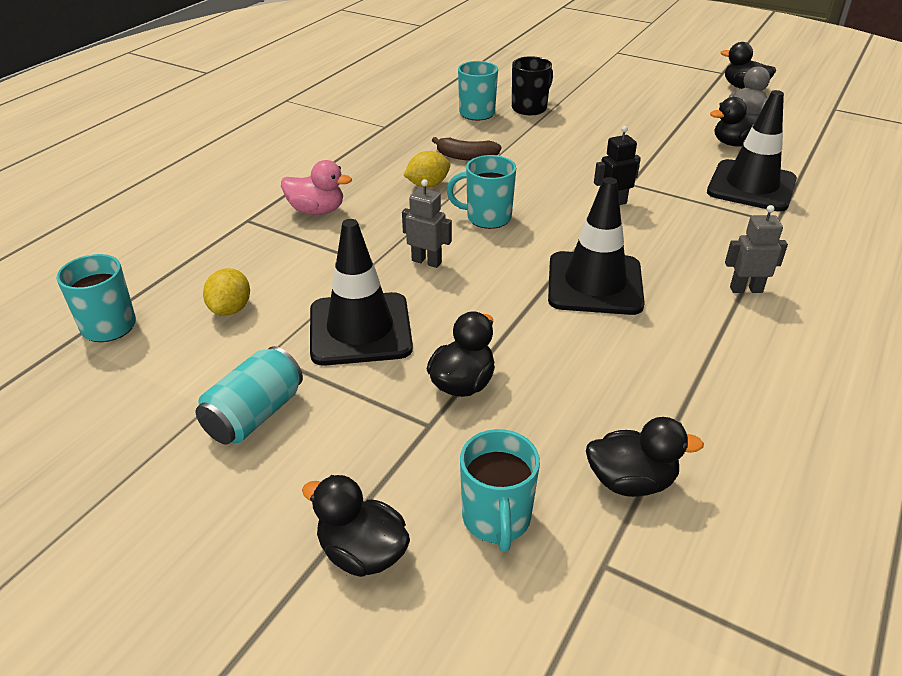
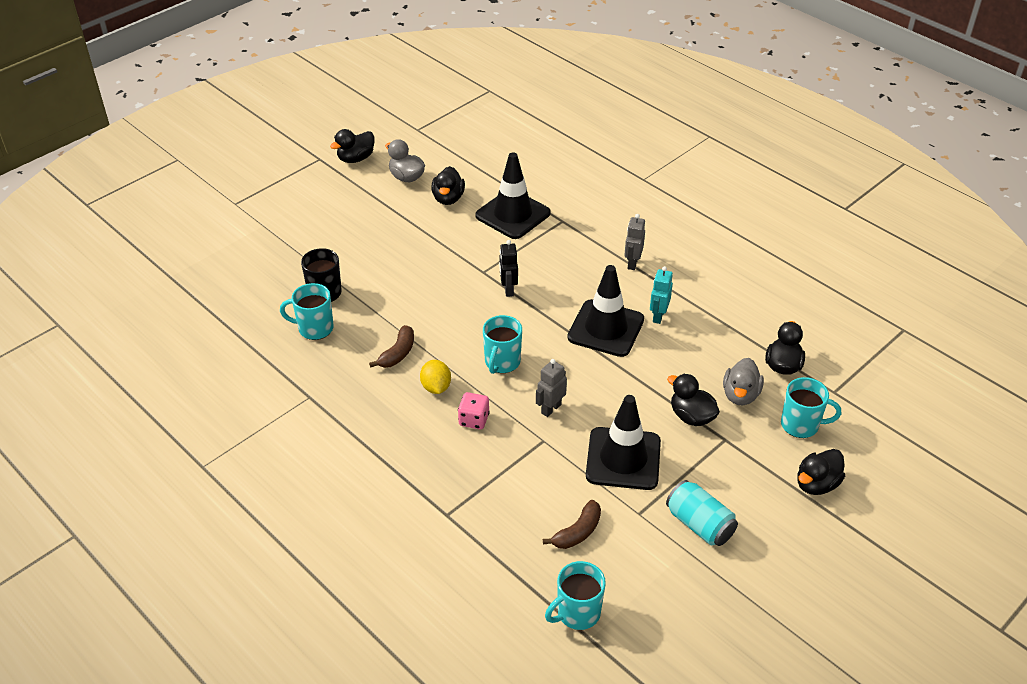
camera: 75 degrees left, 5 degrees up
(231, 309) = (578, 532): yellow lemon -> brown banana
(317, 211) = (450, 465): pink duck -> none
(388, 214) = (474, 420): none -> pink dice
(532, 433) = (740, 395): none -> grey duck
(652, 326) = (658, 316): none -> turquoise robot

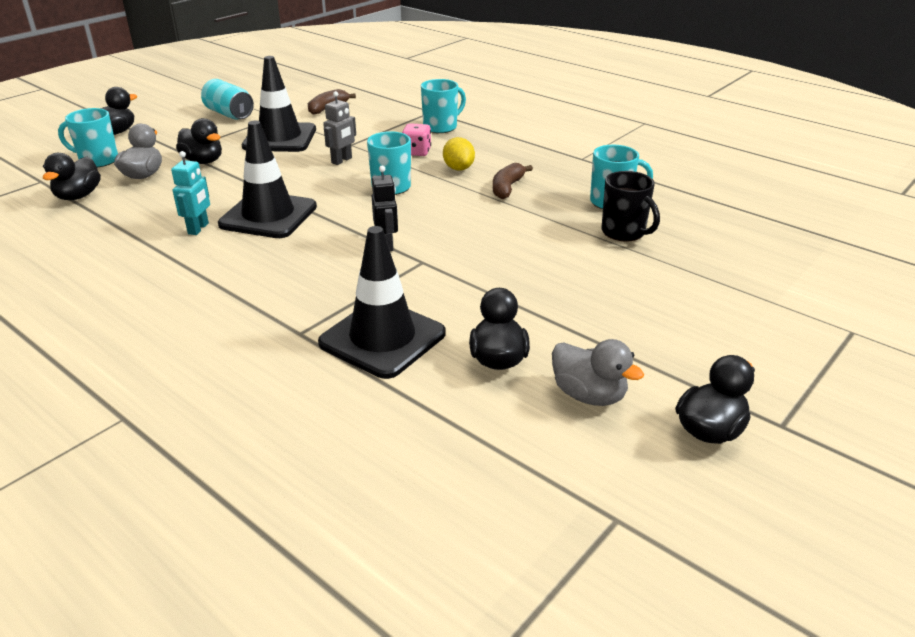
camera: 175 degrees right, 10 degrees down
(577, 613) = (334, 84): turquoise mug -> turquoise mug (441, 127)
(632, 263) = (207, 281): grey robot -> none

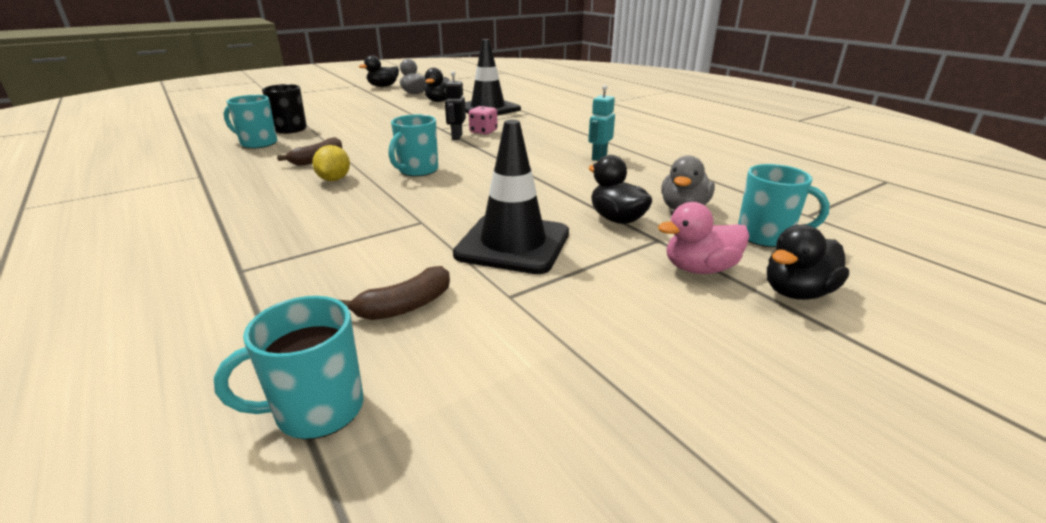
camera: 165 degrees left, 5 degrees down
(78, 196) = (738, 193): black duck -> none
(162, 138) = (699, 269): none -> pink duck
(229, 114) = (600, 318): turquoise can -> none
(268, 216) = (540, 160): black traffic cone -> none
(342, 160) = (447, 201): grey robot -> none
(417, 152) = (353, 201): pink dice -> pink dice (483, 132)
(441, 127) = (273, 235): turquoise mug -> turquoise mug (317, 410)

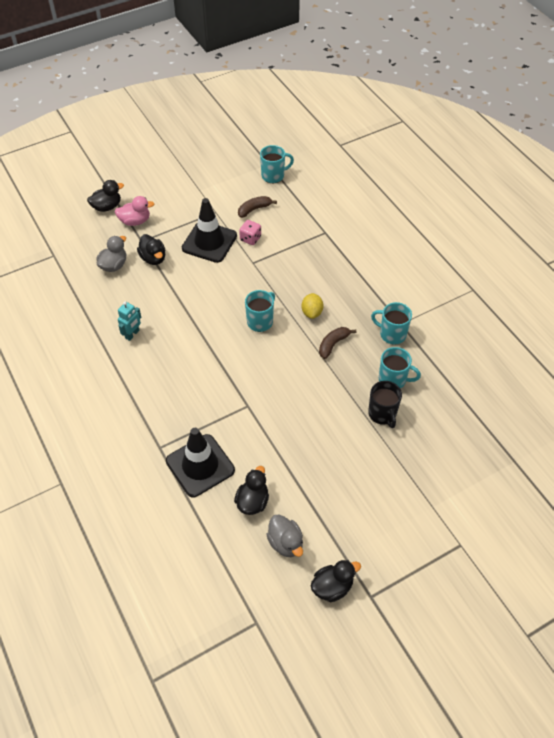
camera: 175 degrees left, 25 degrees up
(456, 137) = (234, 383): black robot -> none
(483, 132) = (210, 394): pink dice -> pink dice (250, 238)
(766, 236) = (90, 240): turquoise mug -> turquoise mug (392, 334)

